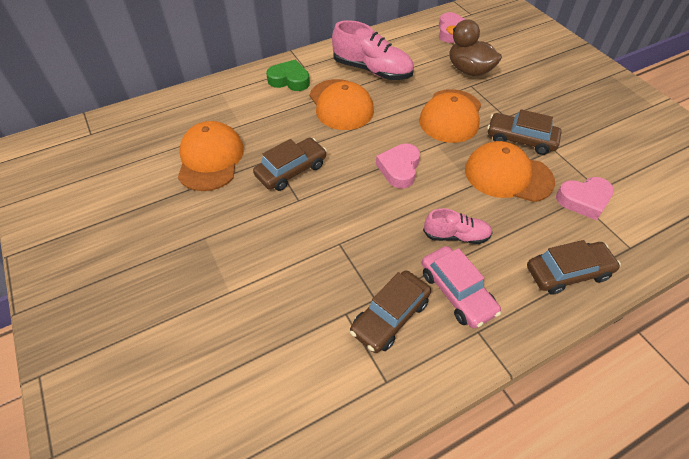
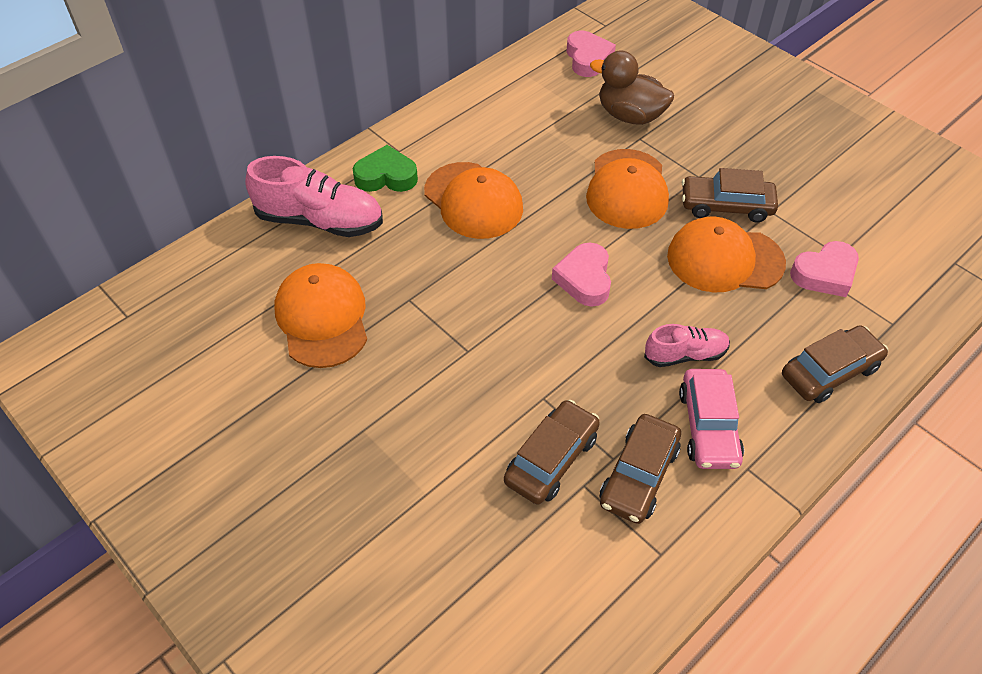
camera: 15 degrees left, 0 degrees up
(291, 170) = (442, 311): brown car -> brown car (551, 459)
(372, 70) = (497, 139): pink shoe -> pink shoe (320, 220)
(457, 292) = (708, 426): pink car -> pink car turned 45 degrees clockwise

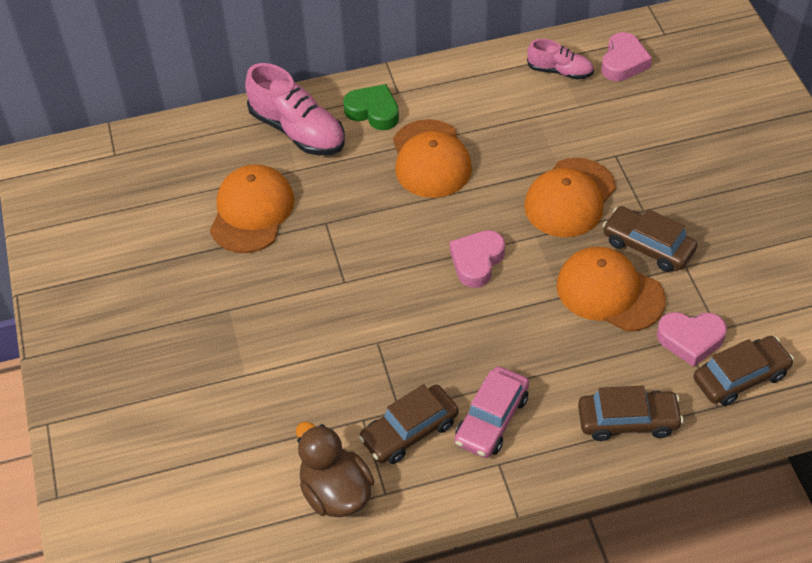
camera: 30 degrees right, 0 degrees up
(551, 459) = (352, 390): brown car -> brown car (740, 377)
(630, 115) = (622, 131): brown duck -> brown duck (335, 492)
(685, 355) = (515, 356): pink shoe -> pink shoe (560, 71)

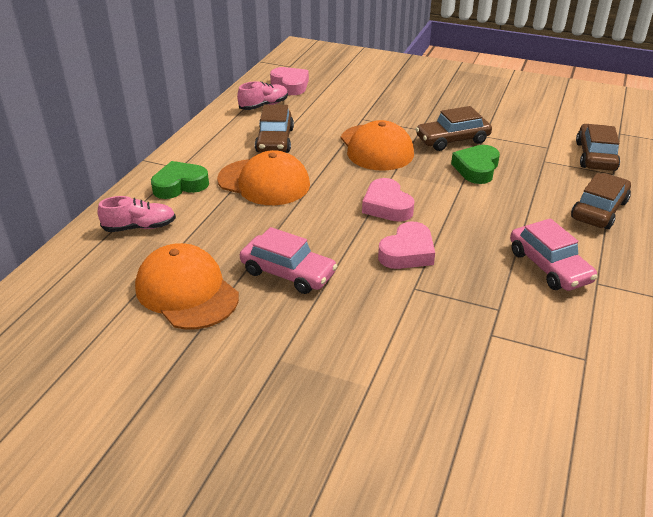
camera: 55 degrees left, 15 degrees down
(297, 130) = (140, 227): pink shoe -> pink shoe, size x0.58
(324, 254) = (288, 273): none -> pink car
(335, 492) = (562, 390): brown duck -> none
(409, 431) = (526, 313): brown car -> brown car (275, 140)
(609, 292) = (476, 169): orange cap -> green heart
(690, 340) = (548, 159): pink heart -> pink heart (407, 252)

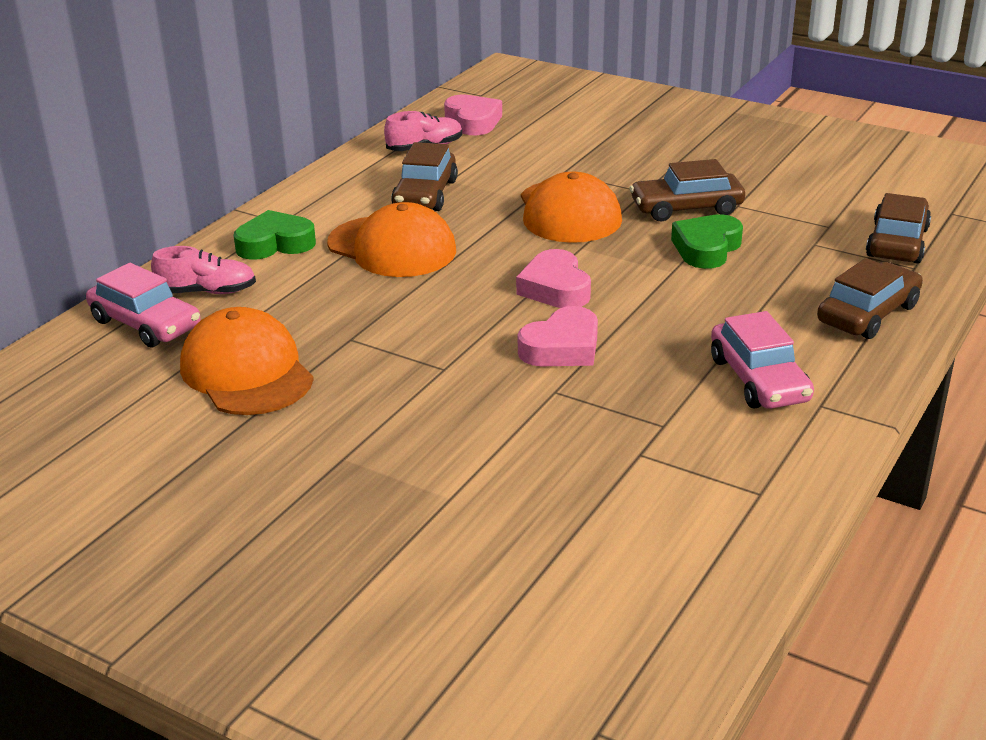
camera: 10 degrees right, 5 degrees down
(288, 273) = (388, 360): pink car -> pink car (145, 324)

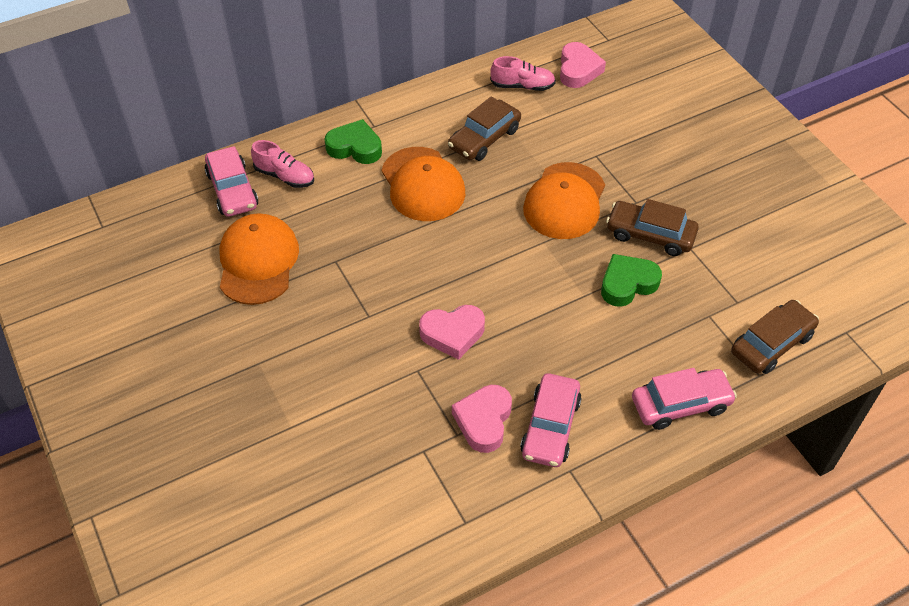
camera: 30 degrees right, 20 degrees up
(555, 288) = (493, 275): pink heart -> pink heart (484, 421)
(868, 314) = (680, 404): brown car -> pink car

